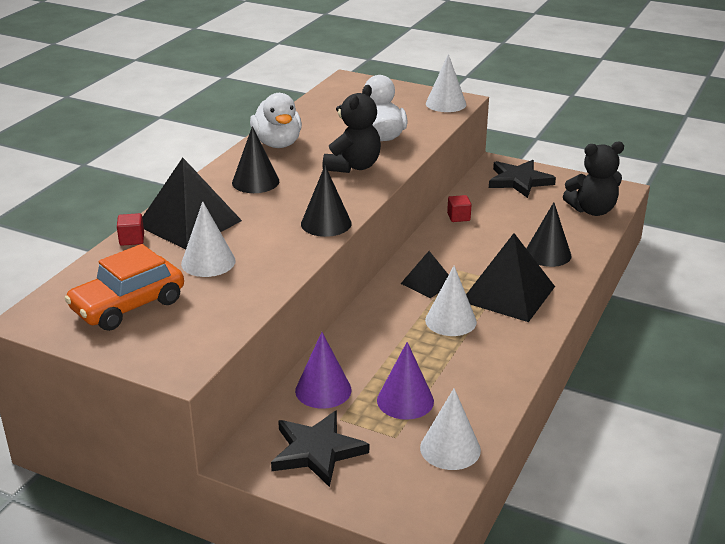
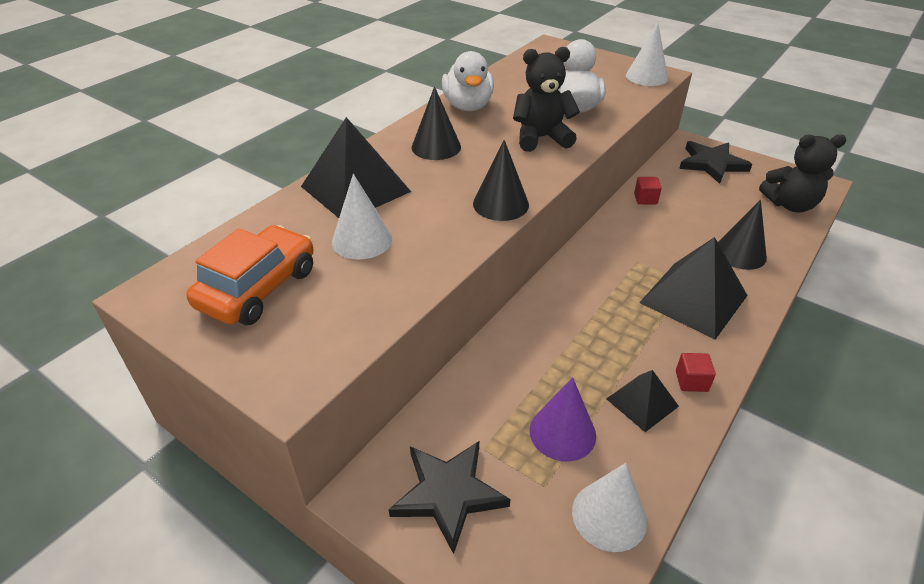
camera: 10 degrees right, 10 degrees up
(128, 305) = (258, 288): orange car -> orange car turned 150 degrees clockwise
(132, 239) = (290, 203): red cube -> red cube (691, 381)
(323, 390) = (470, 404): purple cone -> none
(353, 166) = (541, 138): black teddy bear -> black teddy bear turned 135 degrees counterclockwise
(427, 283) = (605, 274): black pyramid -> black pyramid (642, 402)
(450, 321) = (626, 327): white cone -> none

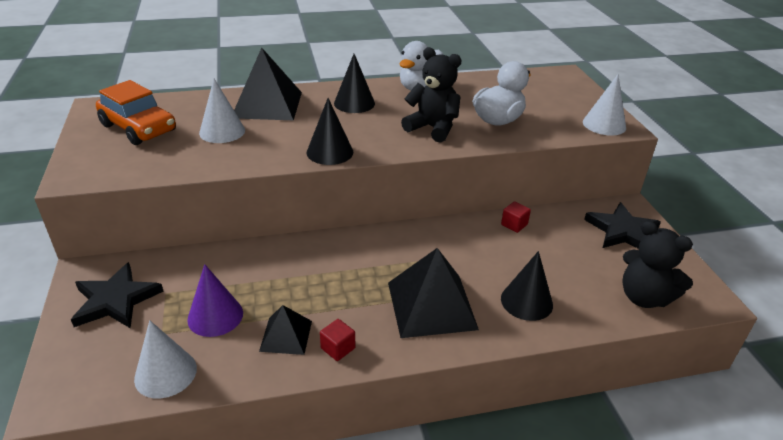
camera: 40 degrees right, 5 degrees down
(258, 288) = (138, 128): orange car -> orange car turned 60 degrees clockwise

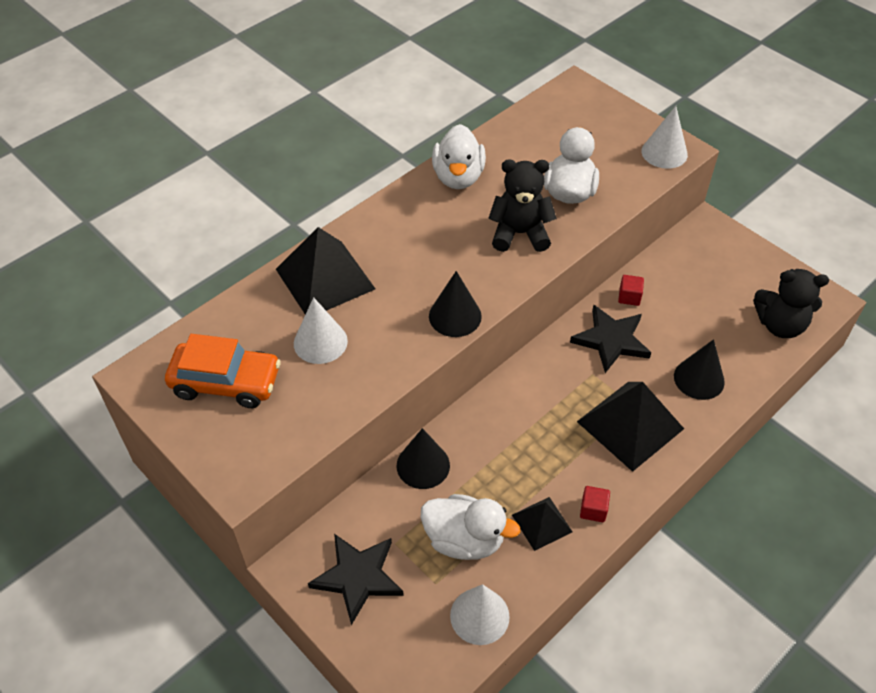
camera: 30 degrees left, 15 degrees up
(215, 316) = (464, 540): purple cone -> white duck
(354, 103) = (412, 232): black cone -> black cone (423, 465)
(622, 231) = (720, 258): black star -> black star (611, 340)

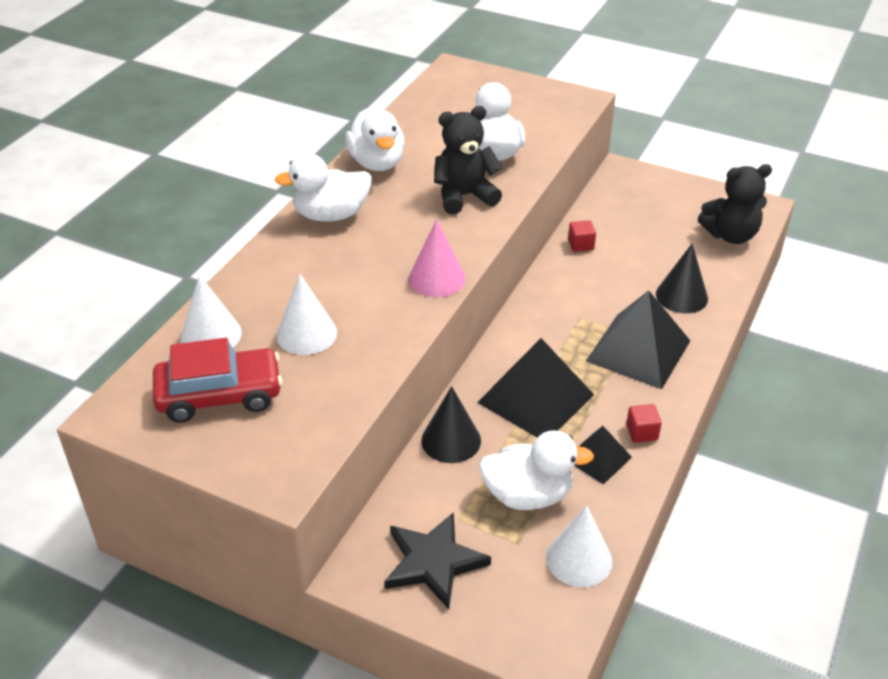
camera: 20 degrees left, 10 degrees down
(226, 382) = (220, 395): orange car -> red car
(325, 278) = (282, 277): black pyramid -> black pyramid (535, 398)
(393, 223) = (331, 215): none -> white duck
(455, 316) = (437, 278): black cone -> pink cone
(611, 340) = (582, 284): black star -> none
(664, 152) = (566, 104): white cone -> white cone (211, 335)

